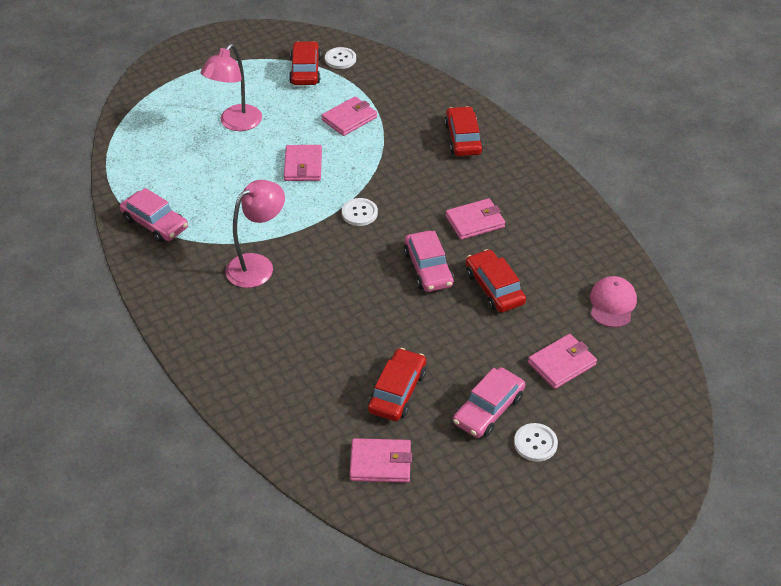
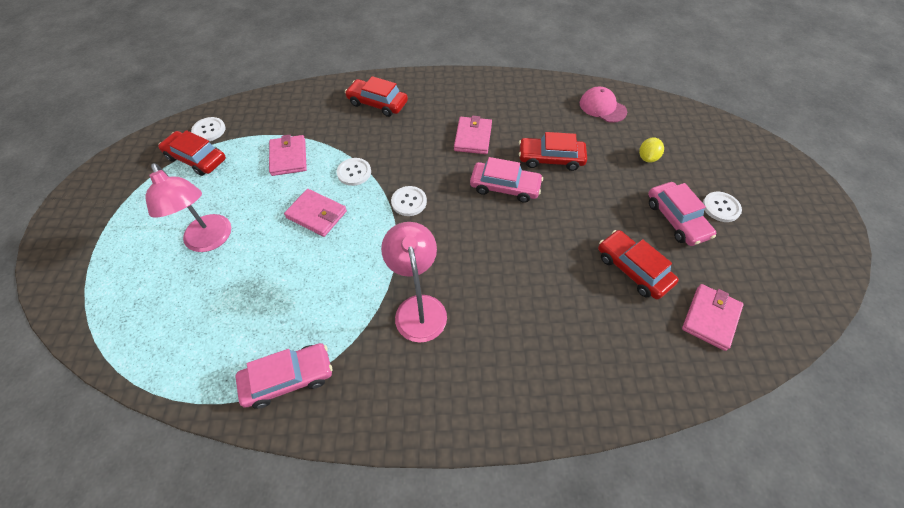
camera: 60 degrees left, 10 degrees up
(365, 165) = (354, 172): none -> white button
(561, 363) = (647, 158): pink wallet -> yellow lemon

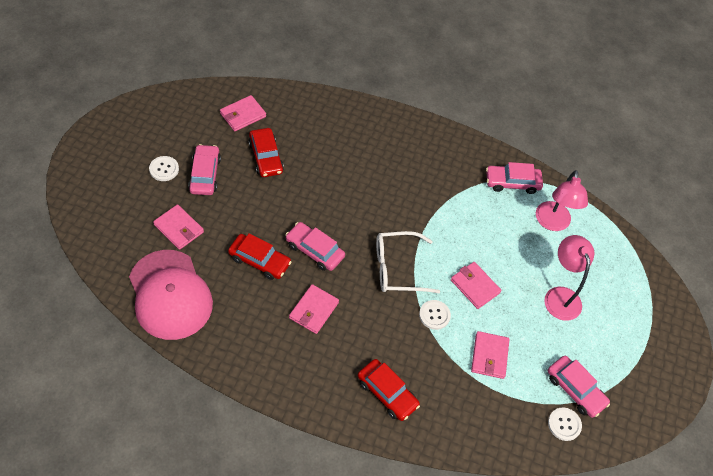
camera: 165 degrees left, 0 degrees up
(196, 158) = (575, 389): red car -> pink car
(409, 202) = (398, 268): white button -> white glasses
(418, 307) = (421, 190): pink lamp -> pink lamp (552, 223)
(602, 107) = (170, 295): pink cap -> pink cap, size x2.00
(647, 158) = (178, 228): yellow lemon -> pink wallet

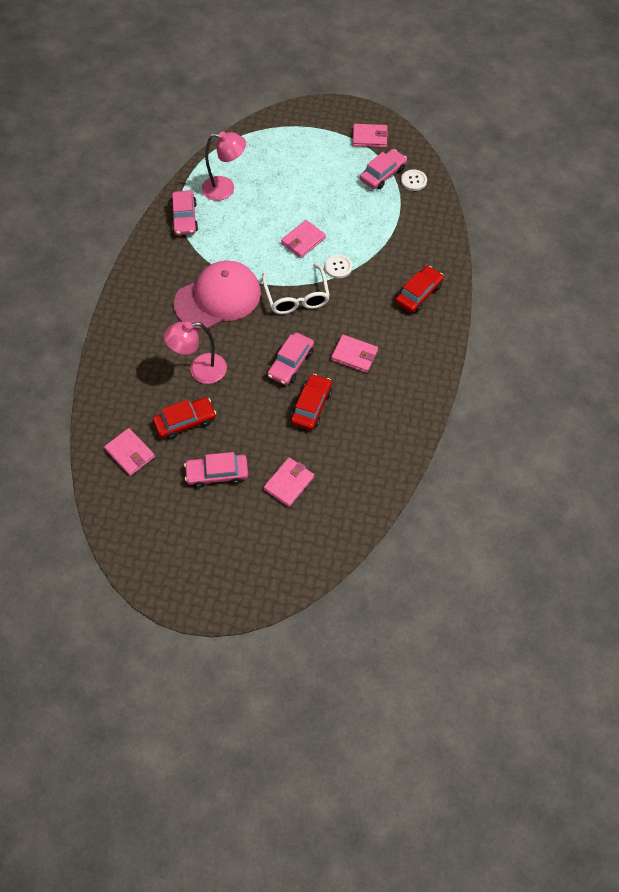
camera: 90 degrees left, 5 degrees up
(164, 169) = (216, 514): white button -> none
(170, 295) = (365, 474): pink cap -> pink cap (218, 298)
(489, 356) = (367, 228): pink wallet -> pink wallet (369, 137)
(560, 296) = (299, 183): pink lamp -> pink lamp (200, 370)

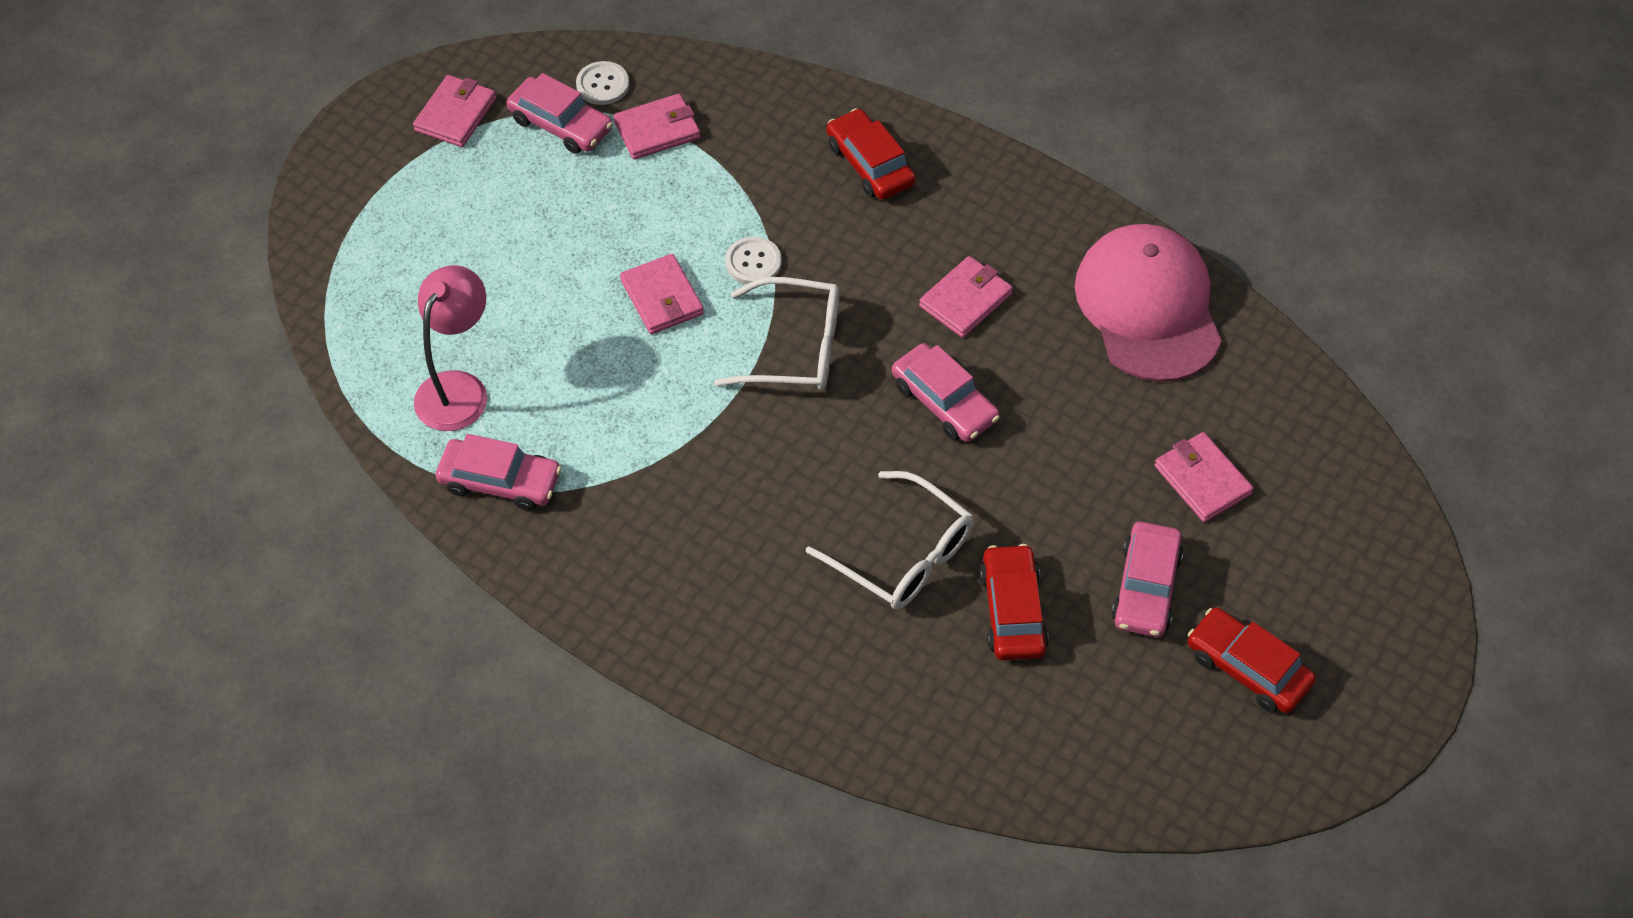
camera: 70 degrees left, 5 degrees down
(130, 453) = (1051, 725): pink wallet -> pink wallet (657, 130)
(200, 370) = (902, 554): pink lamp -> white glasses
(218, 298) = (738, 477): pink cap -> pink cap (1148, 307)
(311, 406) = (1051, 398): red car -> red car (1247, 668)
(383, 174) = (561, 124): pink car -> pink car turned 150 degrees clockwise

